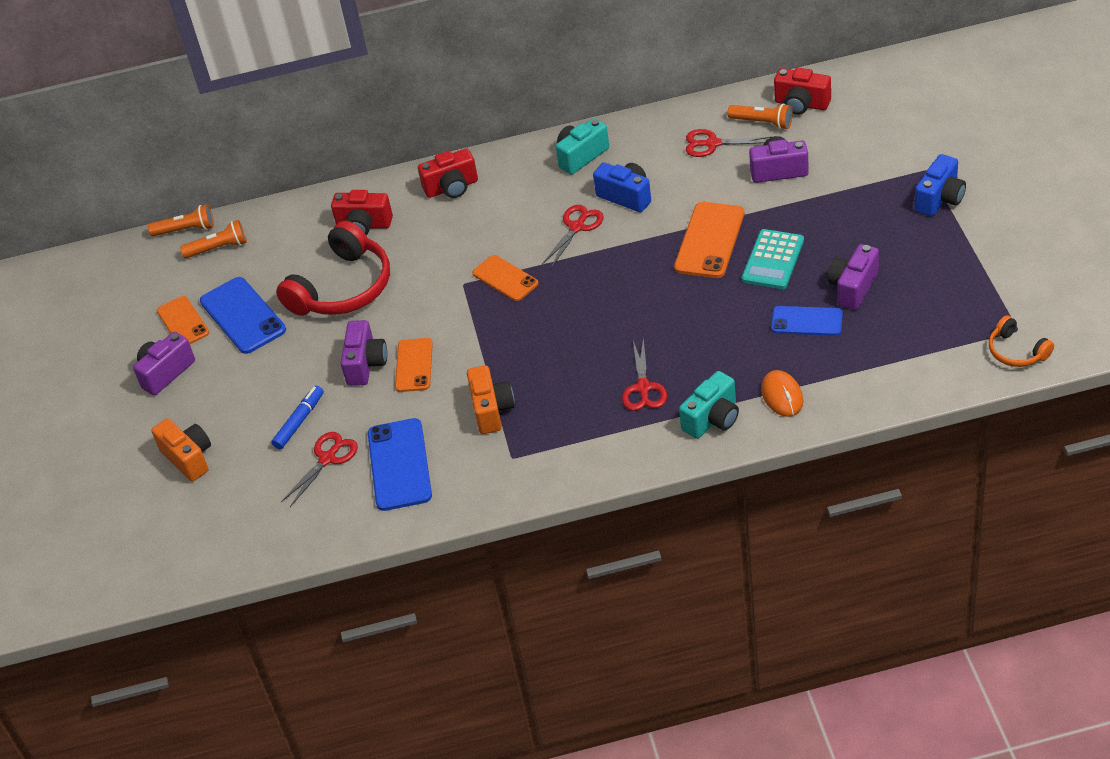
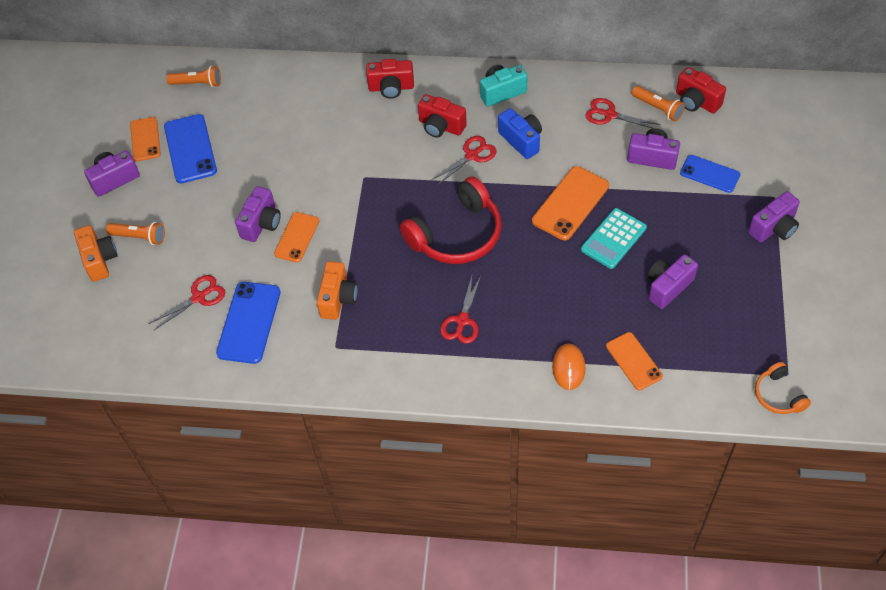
camera: 15 degrees right, 10 degrees up
(186, 230) = (181, 59): orange flashlight -> orange flashlight (139, 237)
(299, 421) = (192, 257): blue marker -> none
(343, 288) = (273, 149): red headphones -> red headphones (457, 234)
(364, 225) = (311, 99): red camera -> red camera (441, 126)
(505, 278) = (397, 183): orange phone -> orange phone (634, 361)
(712, 419) = (504, 369): turquoise camera -> none
(806, 321) = (617, 305): blue phone -> blue phone (709, 174)
(940, 199) = (774, 228): blue camera -> purple camera

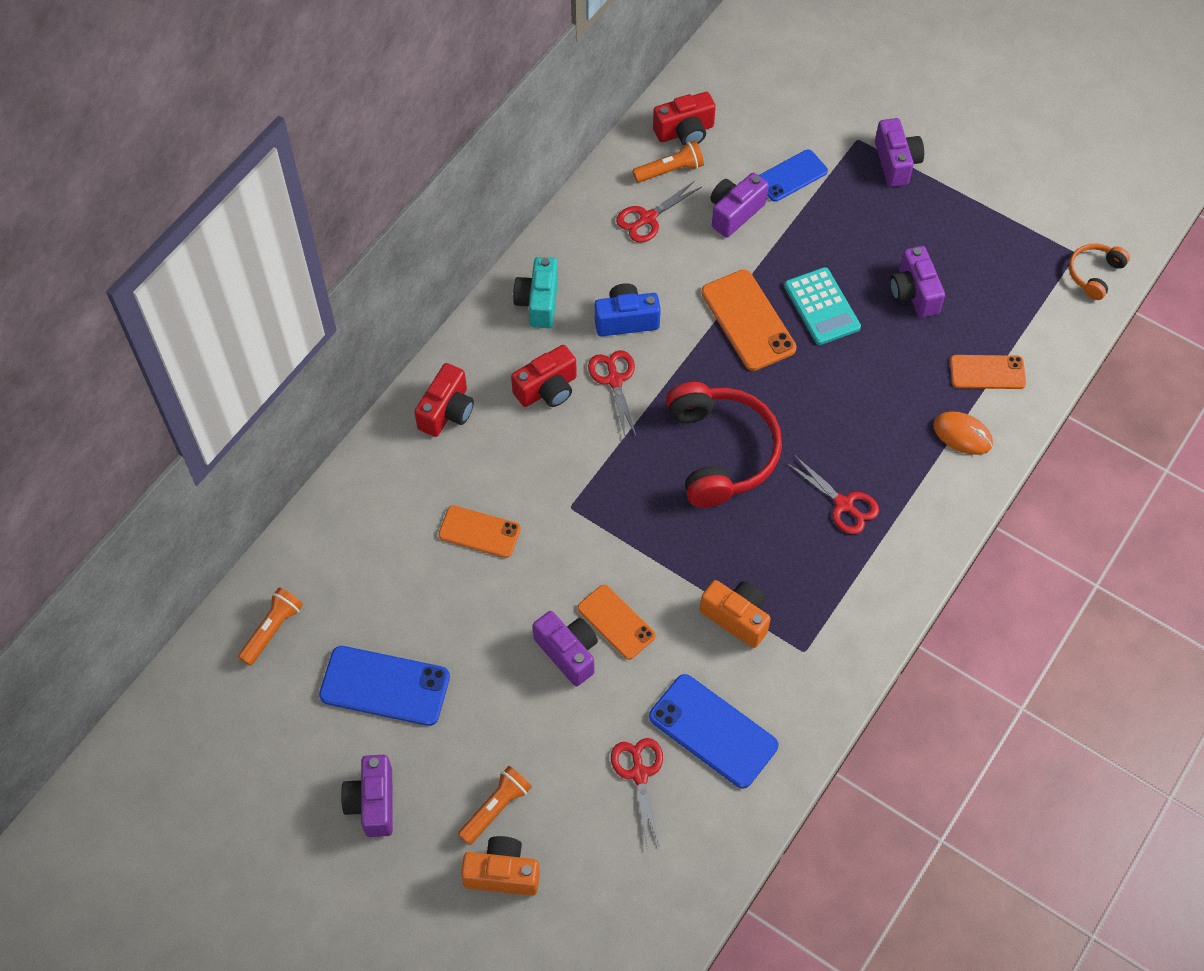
camera: 65 degrees left, 5 degrees up
(145, 139) = (327, 735): orange phone -> orange phone (479, 532)
(778, 395) = (1094, 274): orange headphones -> orange headphones turned 120 degrees clockwise

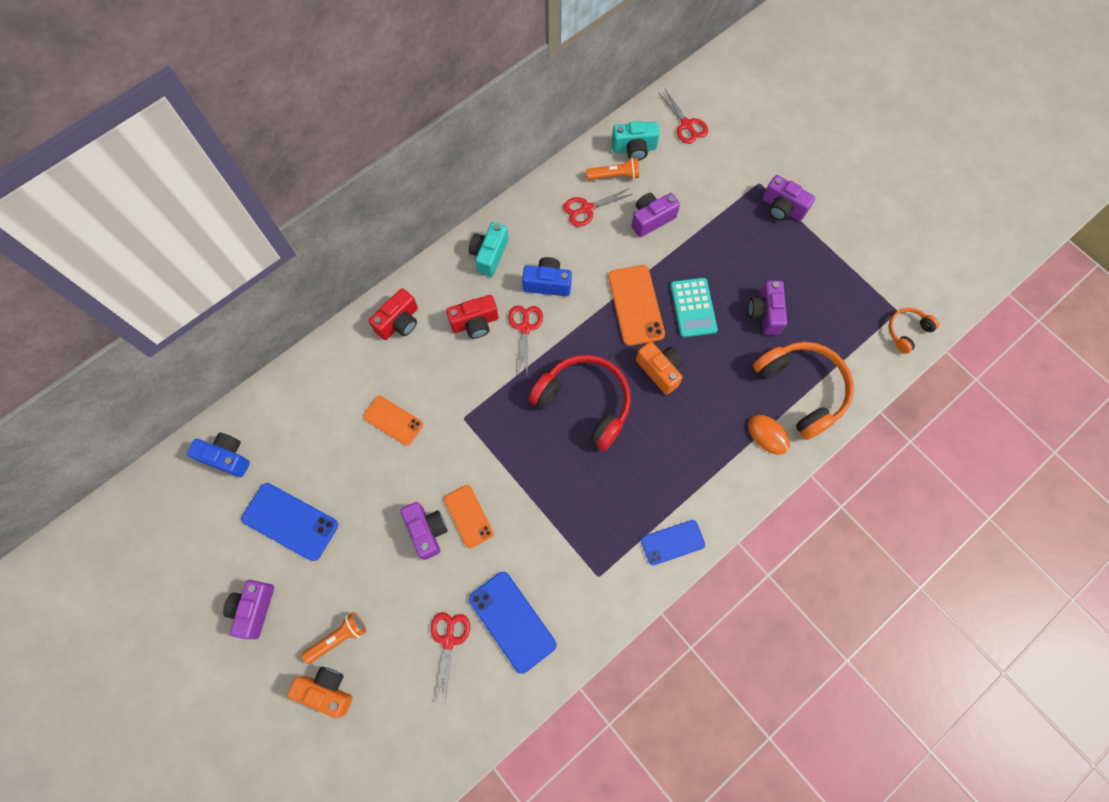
camera: 15 degrees right, 10 degrees up
(272, 630) = (227, 457): orange flashlight -> blue camera
(685, 132) = (634, 148): red camera -> turquoise camera
(720, 452) = (584, 403): red headphones -> red headphones turned 60 degrees counterclockwise
(736, 617) = (556, 536): orange camera -> orange camera (659, 370)
(791, 176) = (701, 200): blue phone -> blue phone (672, 542)
(843, 504) = (662, 467): red scissors -> red scissors (686, 125)
(896, 162) = (782, 208): purple camera -> purple camera turned 120 degrees clockwise
(987, 372) = (802, 390): orange phone -> orange headphones

